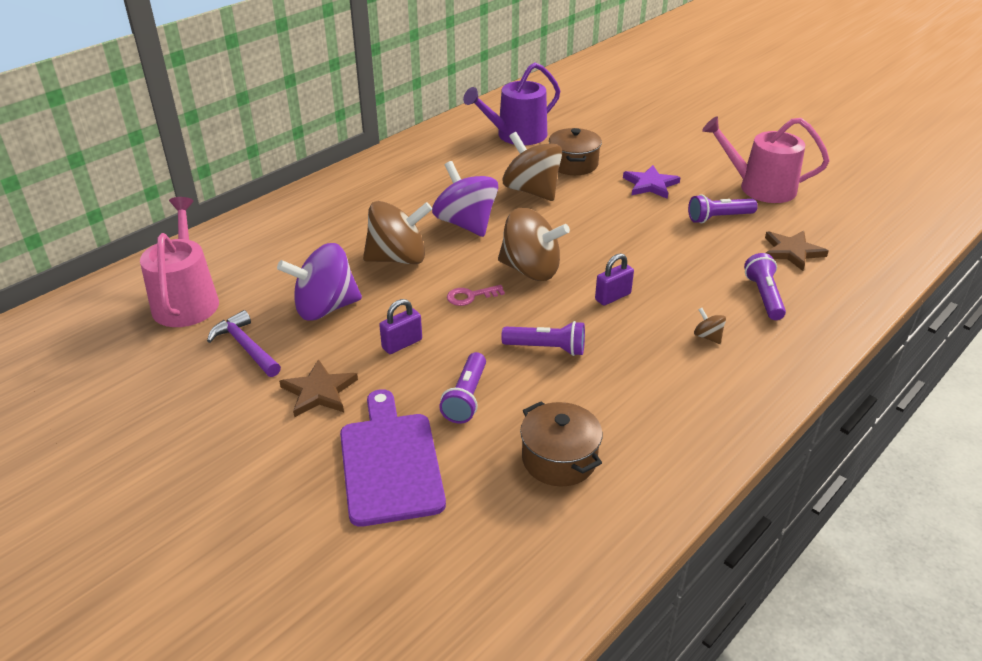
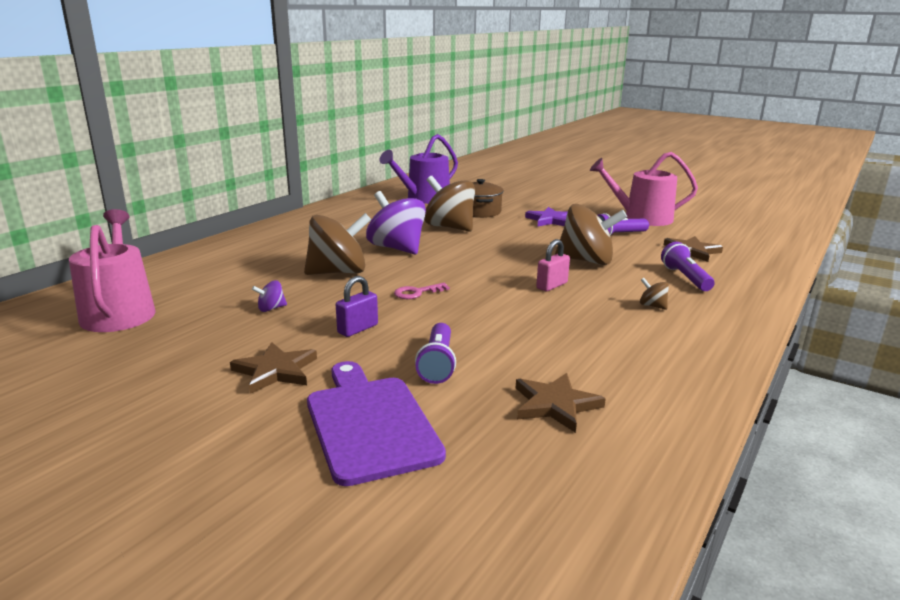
camera: 10 degrees left, 15 degrees down
(245, 347) = (187, 342): purple hammer -> none
(325, 308) = (271, 308): purple spinning top -> purple spinning top, size x0.41
(531, 270) = (468, 273): brown spinning top -> brown spinning top (586, 261)
(547, 348) = (506, 323): purple flashlight -> none
(559, 459) = (555, 405): brown pot -> brown star
(613, 297) = (552, 286): purple padlock -> pink padlock

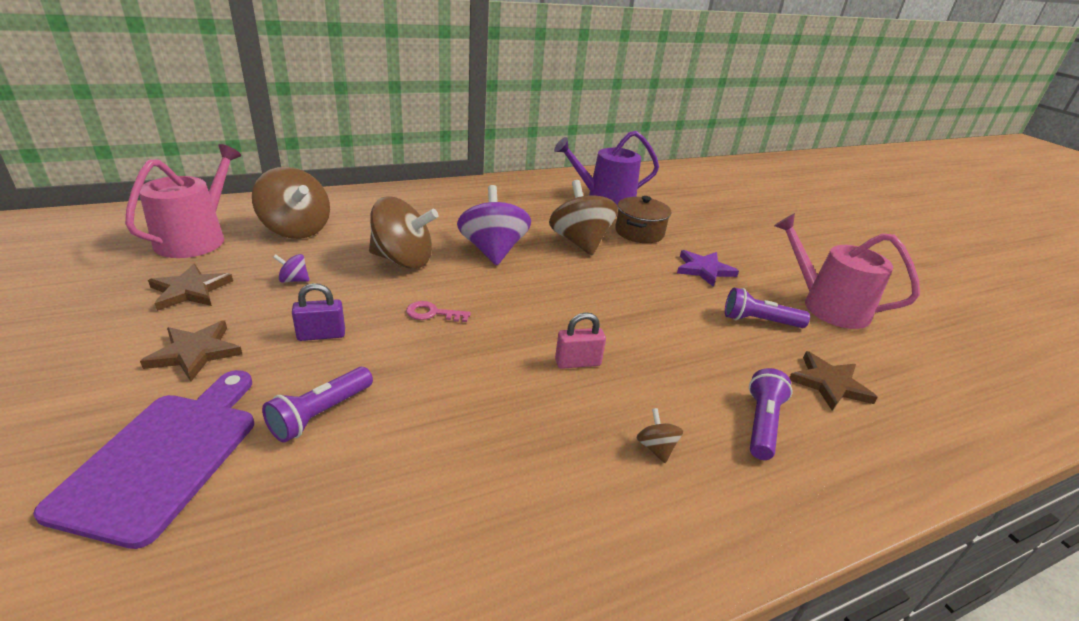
camera: 30 degrees right, 10 degrees up
(555, 405) = (341, 537): brown star -> brown star (190, 290)
(586, 261) = (667, 343): brown spinning top -> brown spinning top (296, 229)

